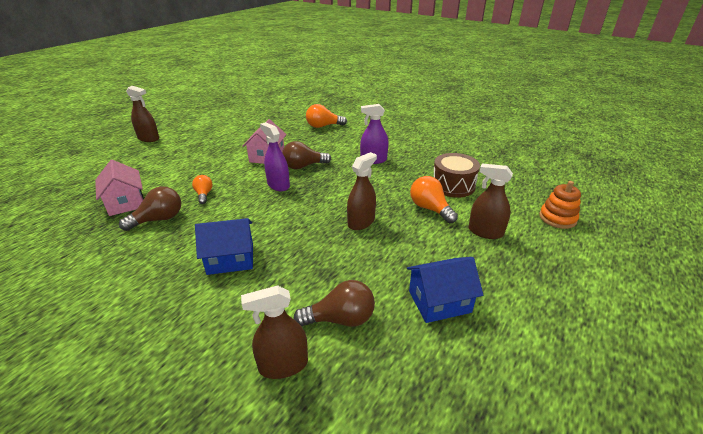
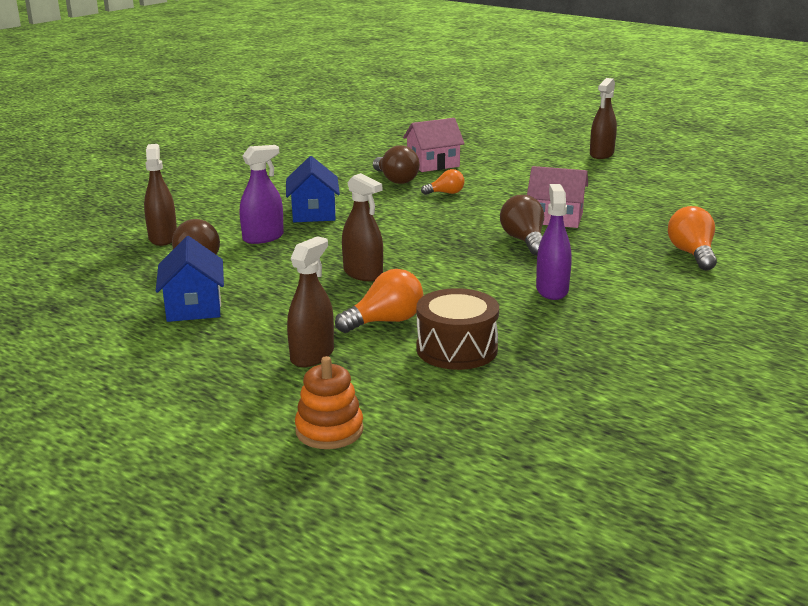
camera: 95 degrees right, 10 degrees down
(278, 185) = (467, 227): purple spray bottle -> purple spray bottle (263, 238)

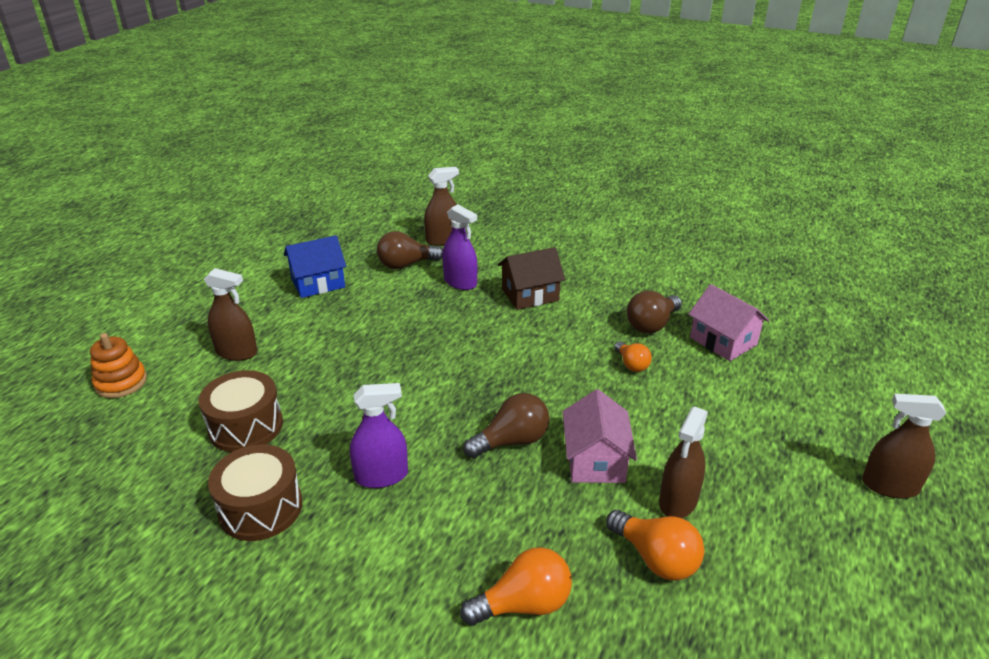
camera: 75 degrees right, 10 degrees up
(313, 213) = (530, 295): blue house -> brown house
(363, 274) = (396, 348): brown spray bottle -> brown spray bottle (678, 501)
(385, 321) = (298, 377): orange light bulb -> orange light bulb (656, 558)
(580, 341) = (261, 508): none -> brown drum

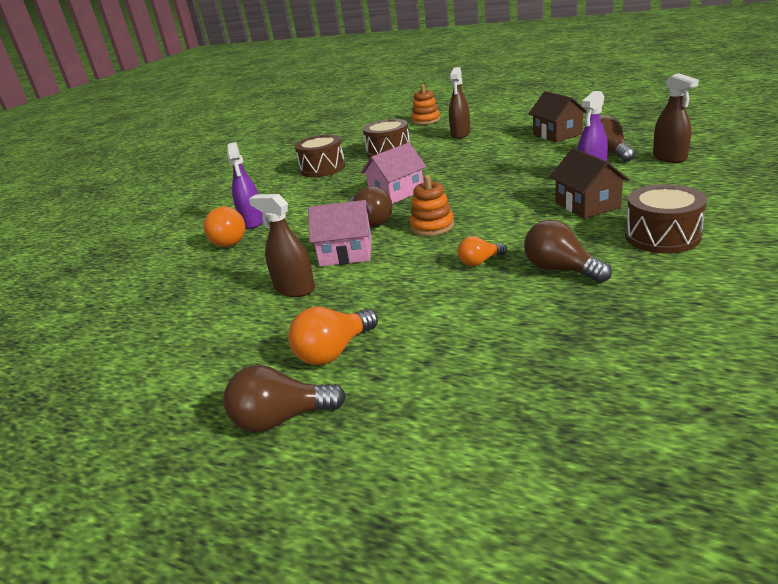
camera: 95 degrees right, 5 degrees down
(318, 283) = (557, 134): blue house -> brown house
(381, 476) = (341, 190): purple spray bottle -> purple spray bottle (252, 222)
(543, 391) = (432, 226): none -> orange stacking toy
(603, 274) = (662, 236): none -> brown drum
(656, 558) = (243, 281): orange light bulb -> orange light bulb (334, 351)
(723, 341) = (544, 316): pink house -> pink house (396, 193)
(890, 486) = (281, 419): brown spray bottle -> brown light bulb

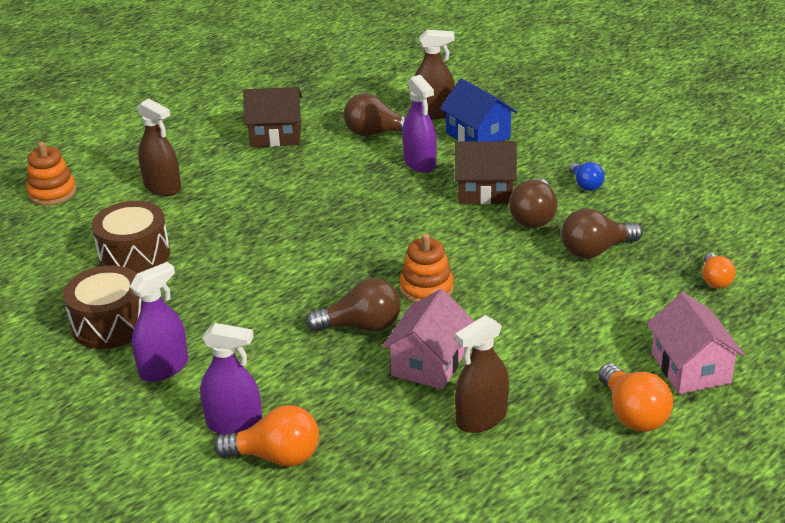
camera: 70 degrees left, 5 degrees up
(281, 419) = (718, 466): brown light bulb -> brown light bulb (534, 217)
(293, 191) = (164, 368): none -> purple spray bottle
(396, 193) = (298, 287): pink house -> pink house (690, 368)
(480, 262) = (539, 285): orange light bulb -> orange light bulb (715, 280)
(662, 236) = (585, 185): brown drum -> blue light bulb
(665, 179) = (478, 135): none -> blue house

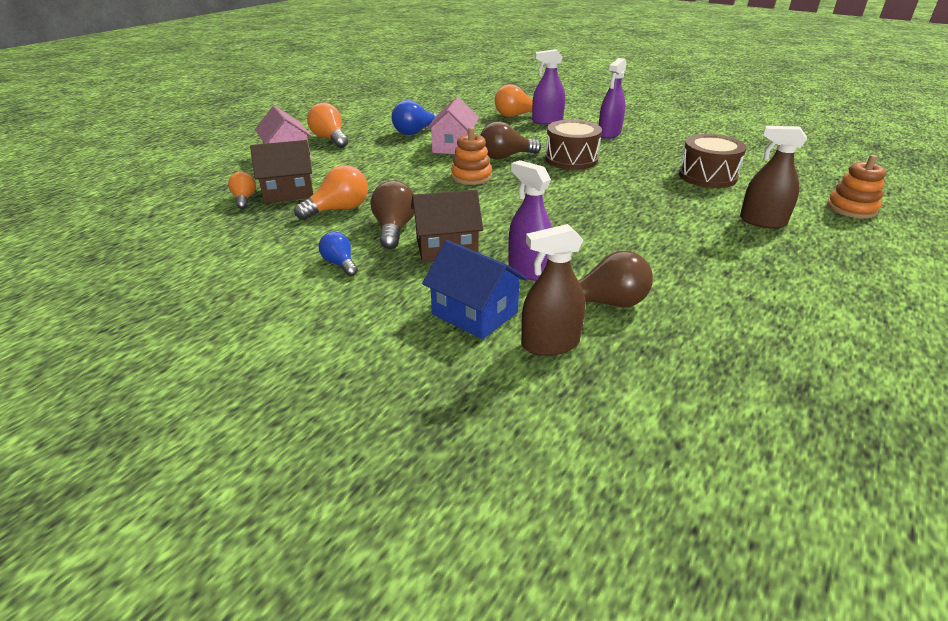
camera: 165 degrees right, 0 degrees up
(110, 324) = (667, 145): brown drum -> brown drum (571, 159)
(276, 135) = (723, 287): brown house -> brown house (288, 192)
(481, 418) = (416, 132): brown spray bottle -> blue light bulb
(595, 250) = (339, 209): brown light bulb -> orange light bulb

